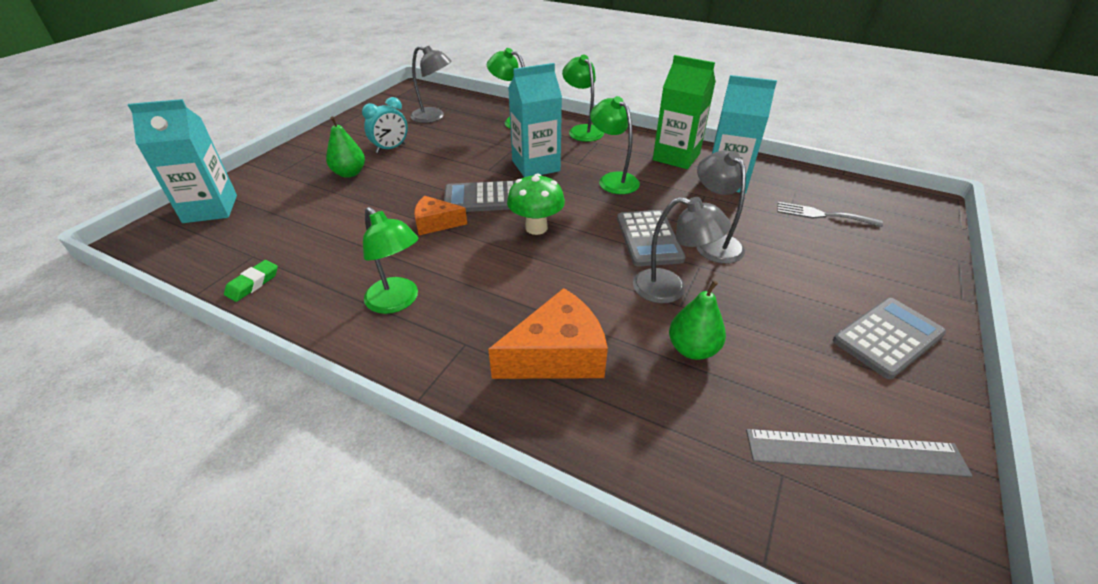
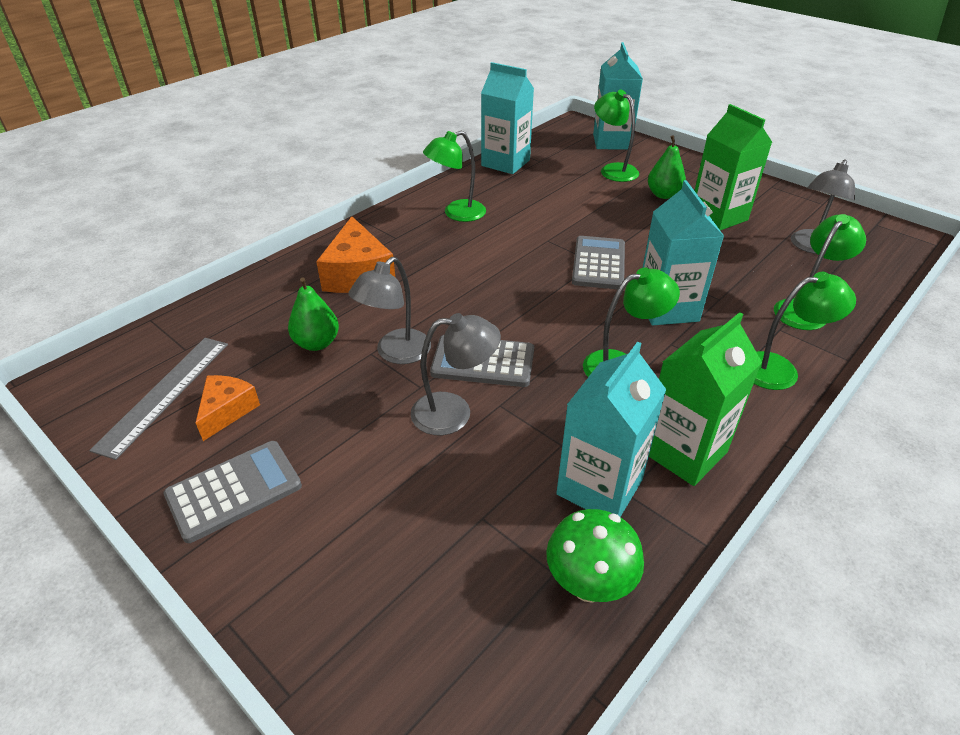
camera: 105 degrees right, 0 degrees up
(253, 284) = (505, 163): green eraser -> turquoise carton
(289, 203) = (613, 170): none -> green lamp
(391, 148) = (718, 216): turquoise clock -> green carton
(436, 223) = (559, 235): orange cheese -> orange cheese (227, 411)
(536, 228) = (531, 289): green mushroom -> green mushroom (589, 585)
(822, 215) = (470, 566): grey fork -> none
(887, 337) = (234, 490): grey calculator -> grey calculator turned 105 degrees counterclockwise

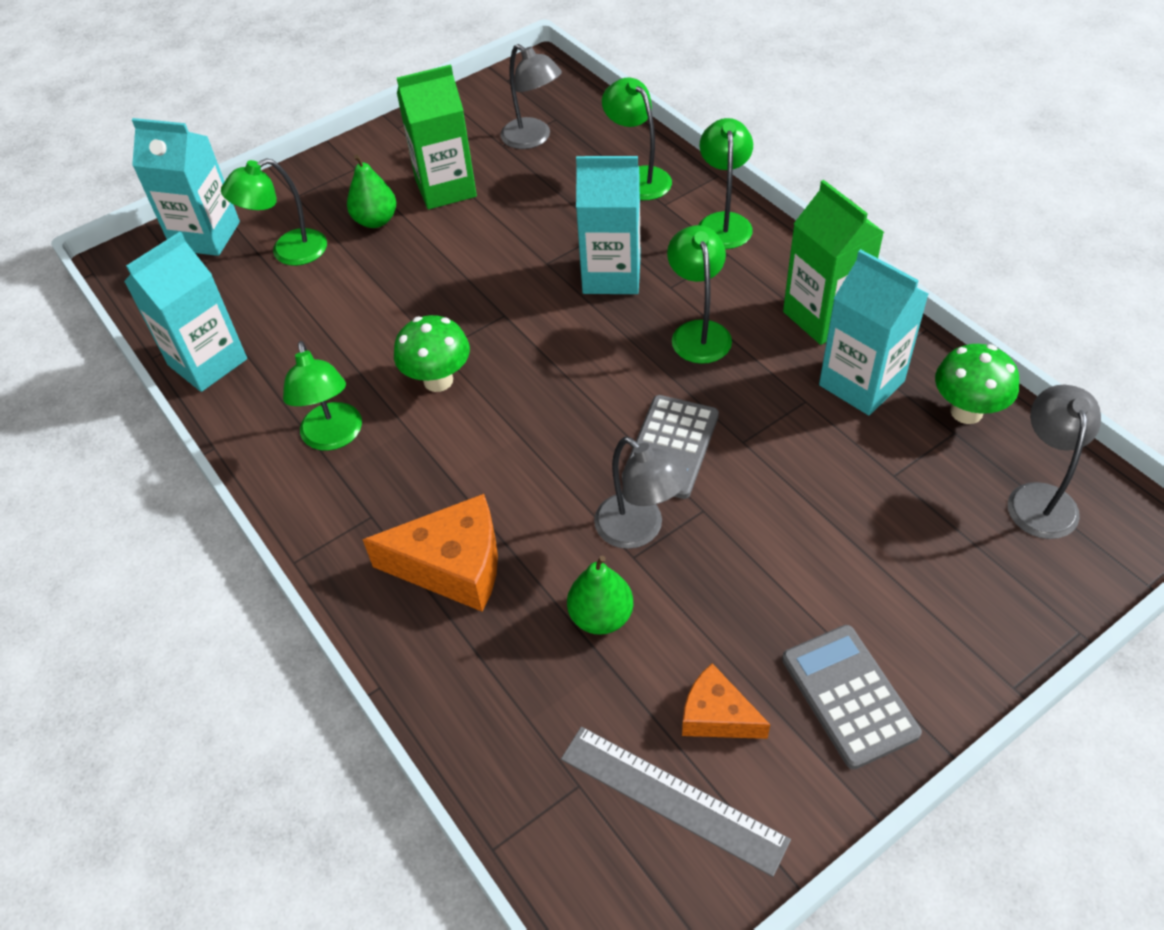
camera: 75 degrees left, 10 degrees up
(454, 412) = (750, 482): grey lamp -> grey lamp (1040, 498)
(518, 244) = (438, 380): none -> green mushroom
(598, 263) = (508, 312): grey calculator -> none

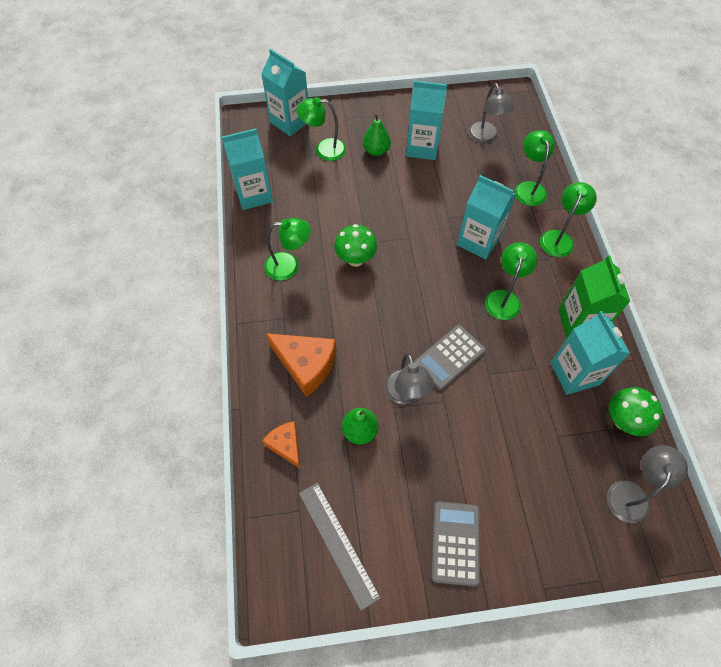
camera: 25 degrees right, 10 degrees up
(333, 437) = (289, 266): green lamp -> green lamp turned 105 degrees counterclockwise
(445, 188) = (422, 147): green carton -> turquoise carton
(716, 716) = (384, 514): orange cheese -> orange cheese (286, 445)

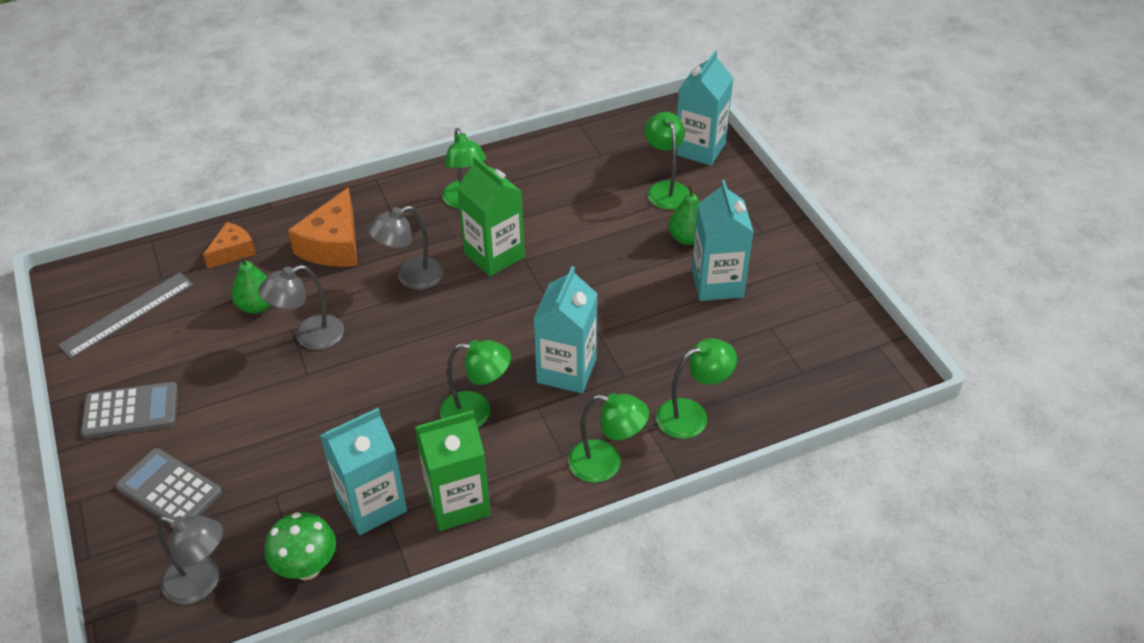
camera: 75 degrees right, 15 degrees down
(254, 194) = (563, 148): turquoise carton -> none
(355, 259) = (494, 255): green mushroom -> green carton
(449, 357) = (370, 368): grey calculator -> grey calculator (169, 490)
(485, 137) = (774, 350): grey lamp -> grey lamp (411, 277)

